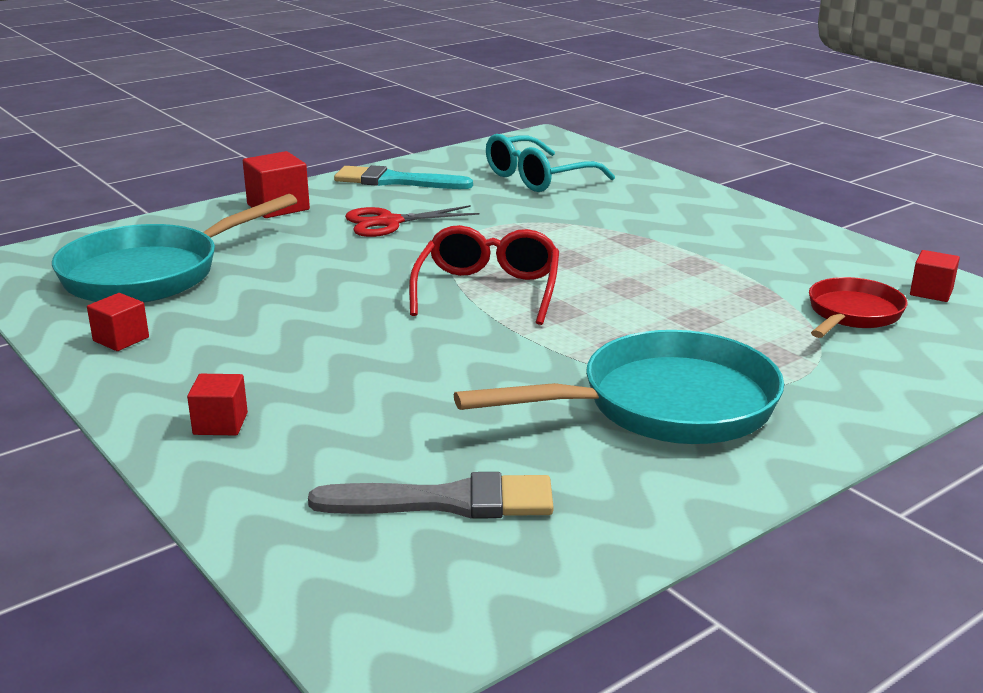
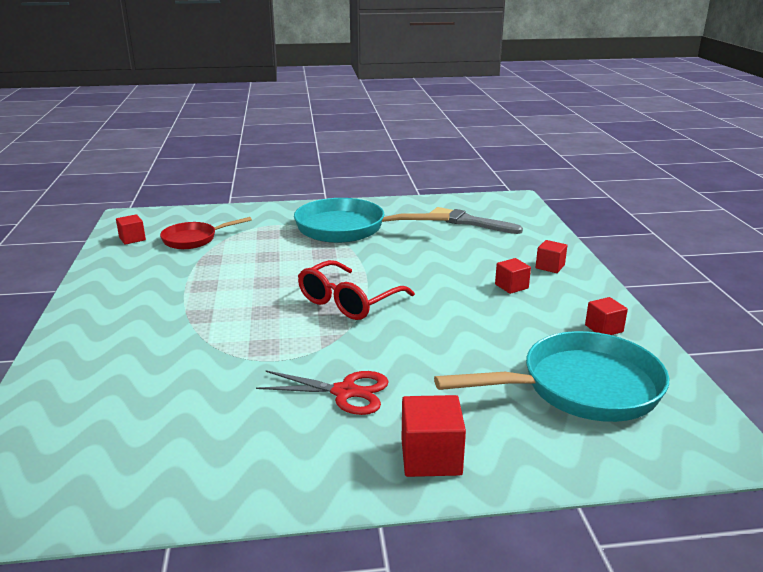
camera: 150 degrees left, 0 degrees up
(276, 367) = (511, 286): none -> red cube
(395, 181) = (271, 467): turquoise brush -> none
(538, 178) = (133, 417): turquoise glasses -> none

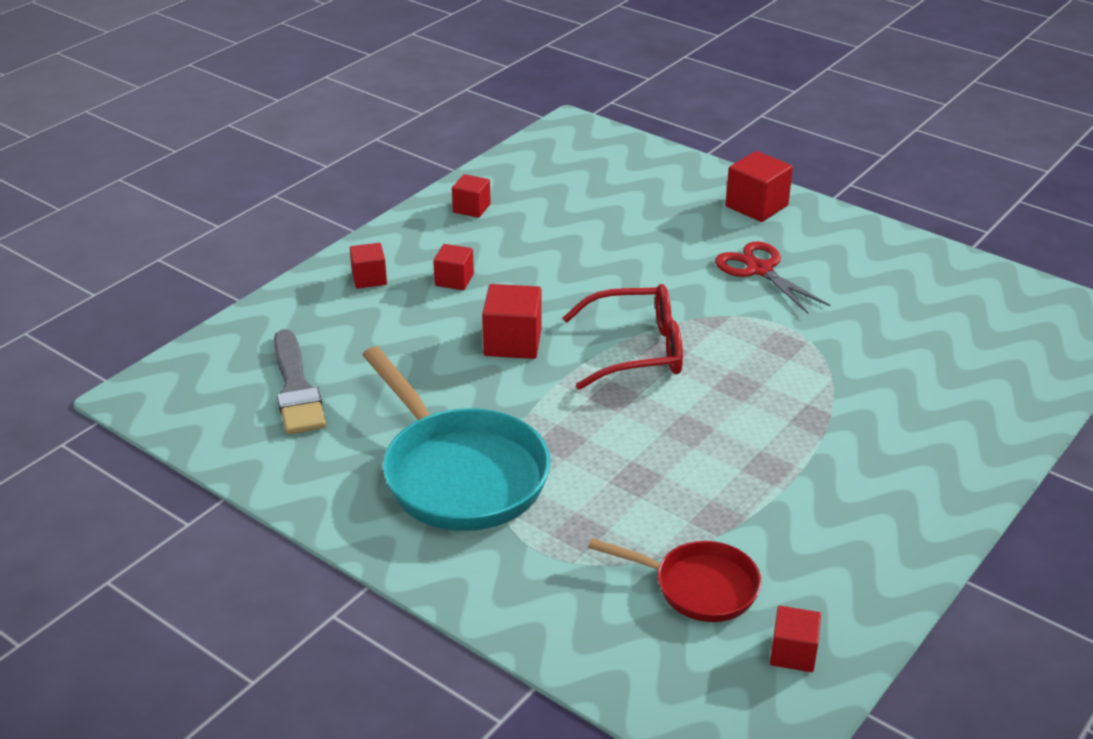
camera: 135 degrees left, 10 degrees up
(419, 275) = (512, 342): none -> red cube
(581, 388) = (584, 188): turquoise pan -> none

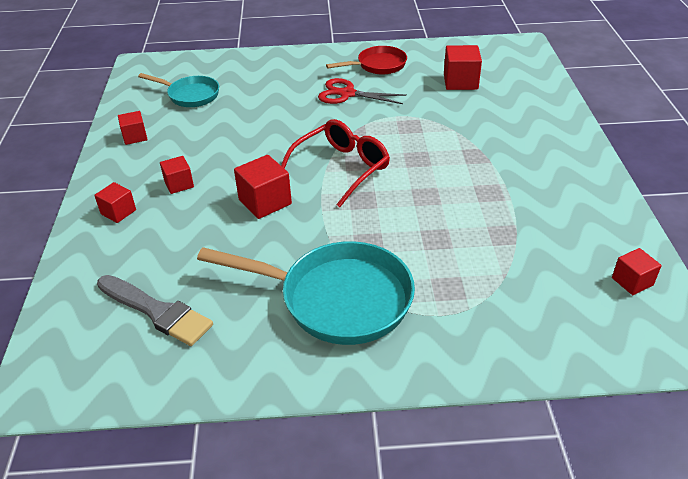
camera: 40 degrees left, 5 degrees up
(581, 188) = (190, 95): none -> turquoise pan
(698, 587) = (545, 277): red pan -> red pan (378, 65)
(756, 206) = (302, 63): red cube -> red cube (460, 82)

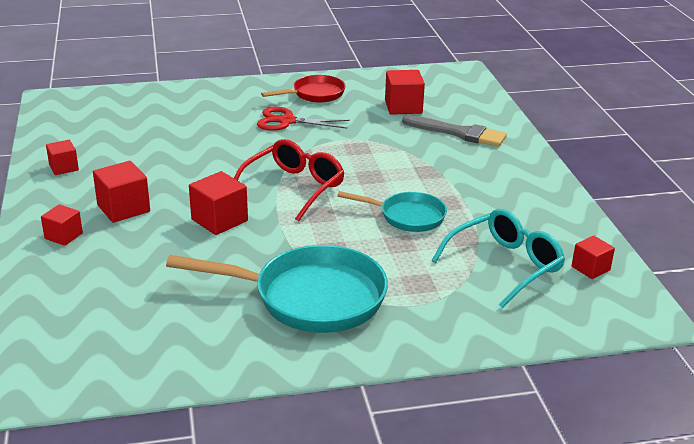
camera: 10 degrees left, 10 degrees down
(157, 311) = (128, 319): grey brush -> grey brush (459, 133)
(179, 184) = (123, 208): red cube -> red cube, size x1.58
(190, 95) = (116, 127): turquoise pan -> turquoise pan (407, 216)
(540, 272) = (504, 266): none -> turquoise glasses

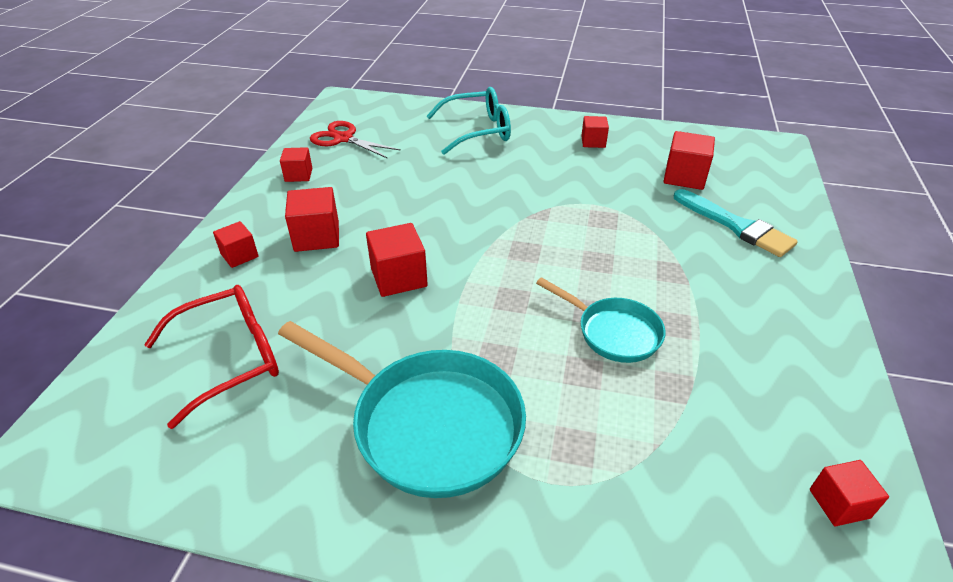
camera: 25 degrees right, 10 degrees up
(286, 121) = (544, 168): red scissors -> red scissors (343, 138)
(293, 188) = (502, 255): red glasses -> red glasses (229, 358)
(315, 94) = (593, 142): red pan -> red cube
(459, 133) = (736, 226): grey brush -> turquoise brush
(504, 266) = (707, 454): turquoise glasses -> turquoise glasses (477, 131)

